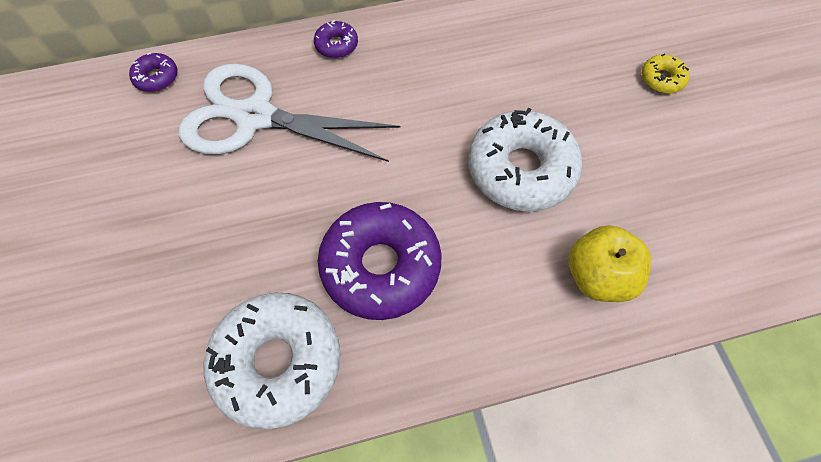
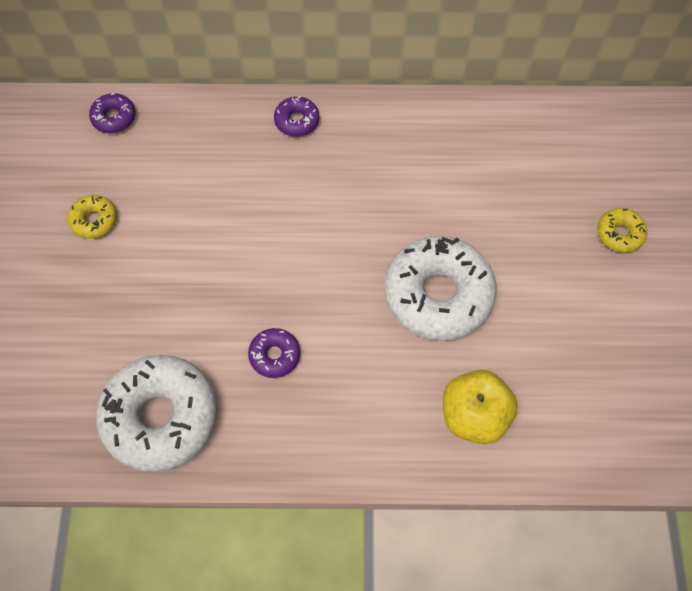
camera: 15 degrees right, 0 degrees up
(158, 177) = (94, 220): none -> yellow donut
(255, 117) = (197, 181): white scissors -> none
(381, 266) = (274, 355): purple donut -> purple donut, size x0.45

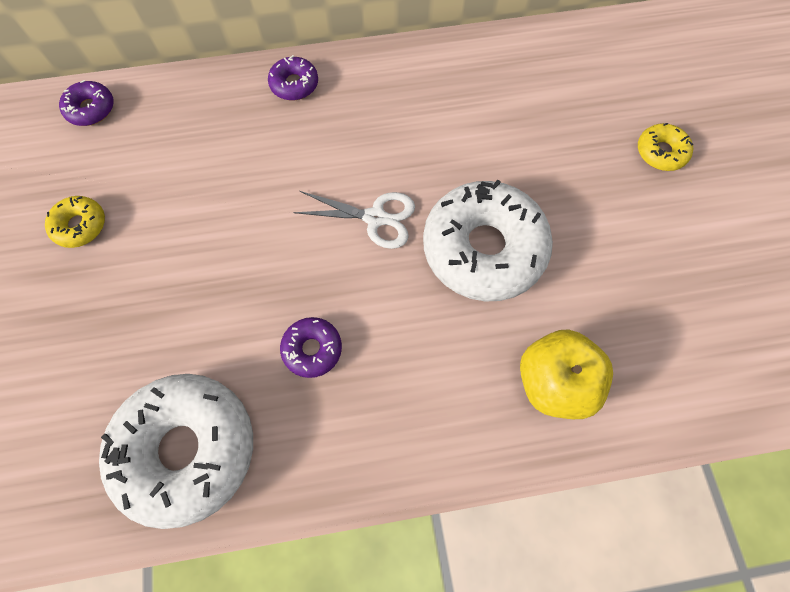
camera: 10 degrees left, 5 degrees up
(348, 253) = (375, 218): none -> white scissors

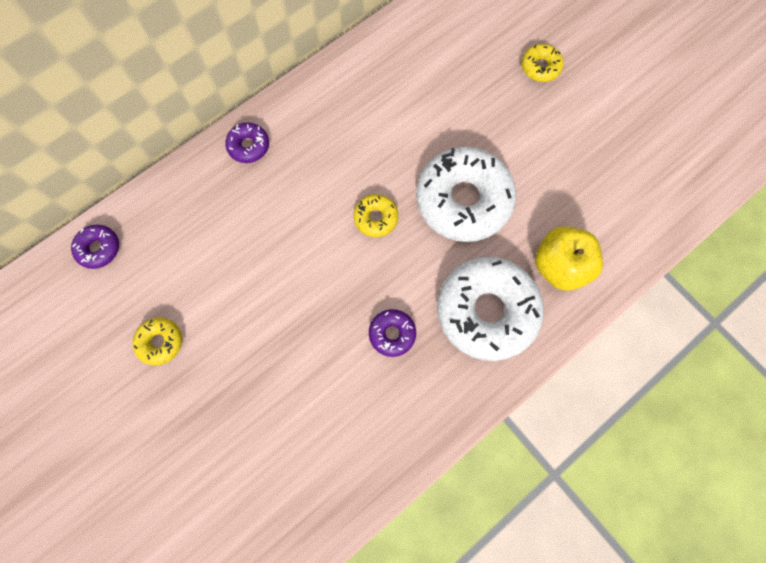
camera: 30 degrees left, 5 degrees up
(187, 449) = (352, 447): white donut -> white donut (486, 311)
(375, 218) = (376, 218): white scissors -> yellow donut

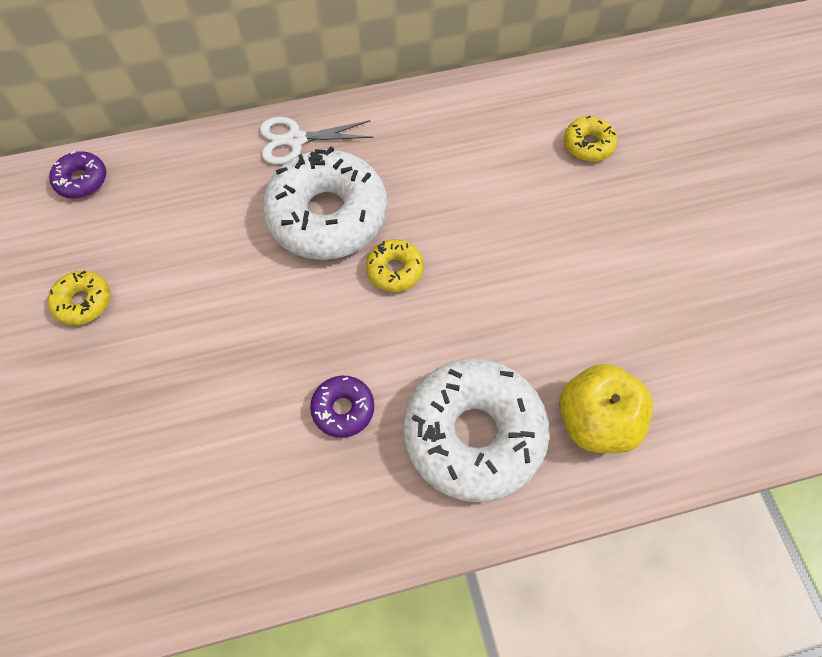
camera: 25 degrees right, 10 degrees down
(249, 146) = (296, 140): purple donut -> white scissors
(463, 200) = (510, 293): white donut -> white donut (327, 215)
(540, 67) = (680, 182): yellow donut -> yellow donut (588, 145)

